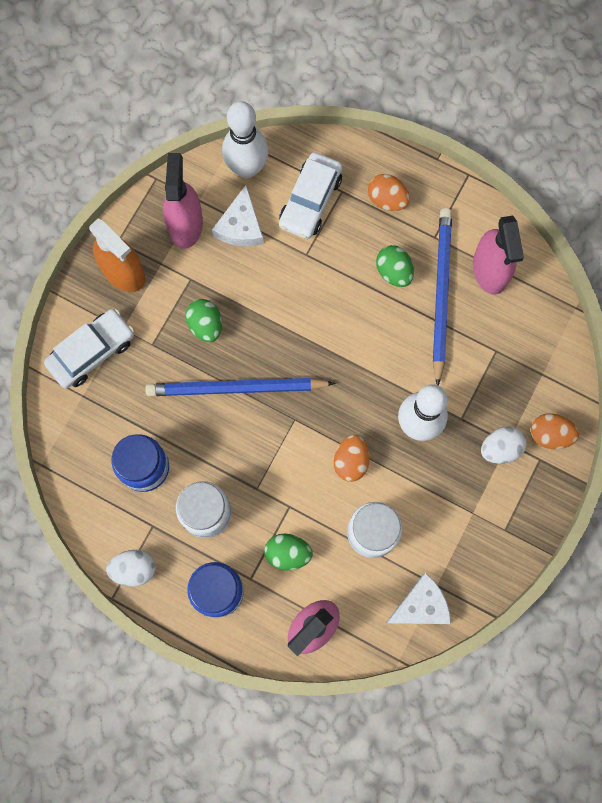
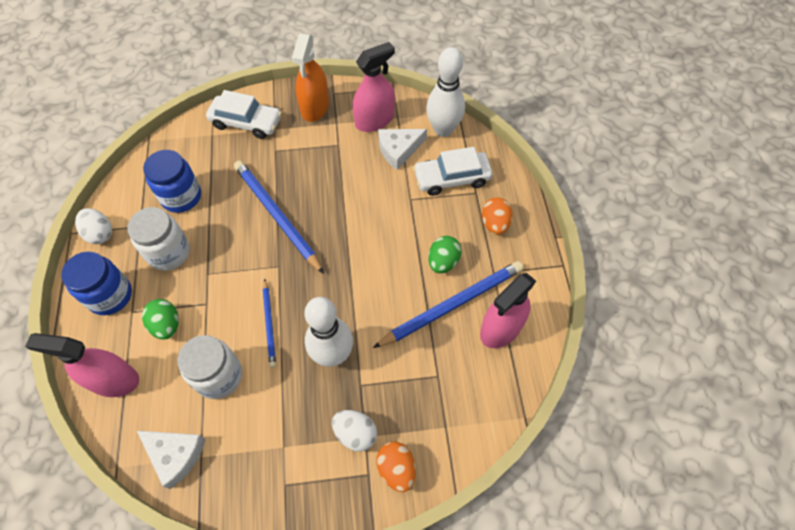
camera: 55 degrees right, 15 degrees down
(206, 325) = (311, 172): green egg -> none
(351, 461) = (269, 324): orange egg -> blue pencil

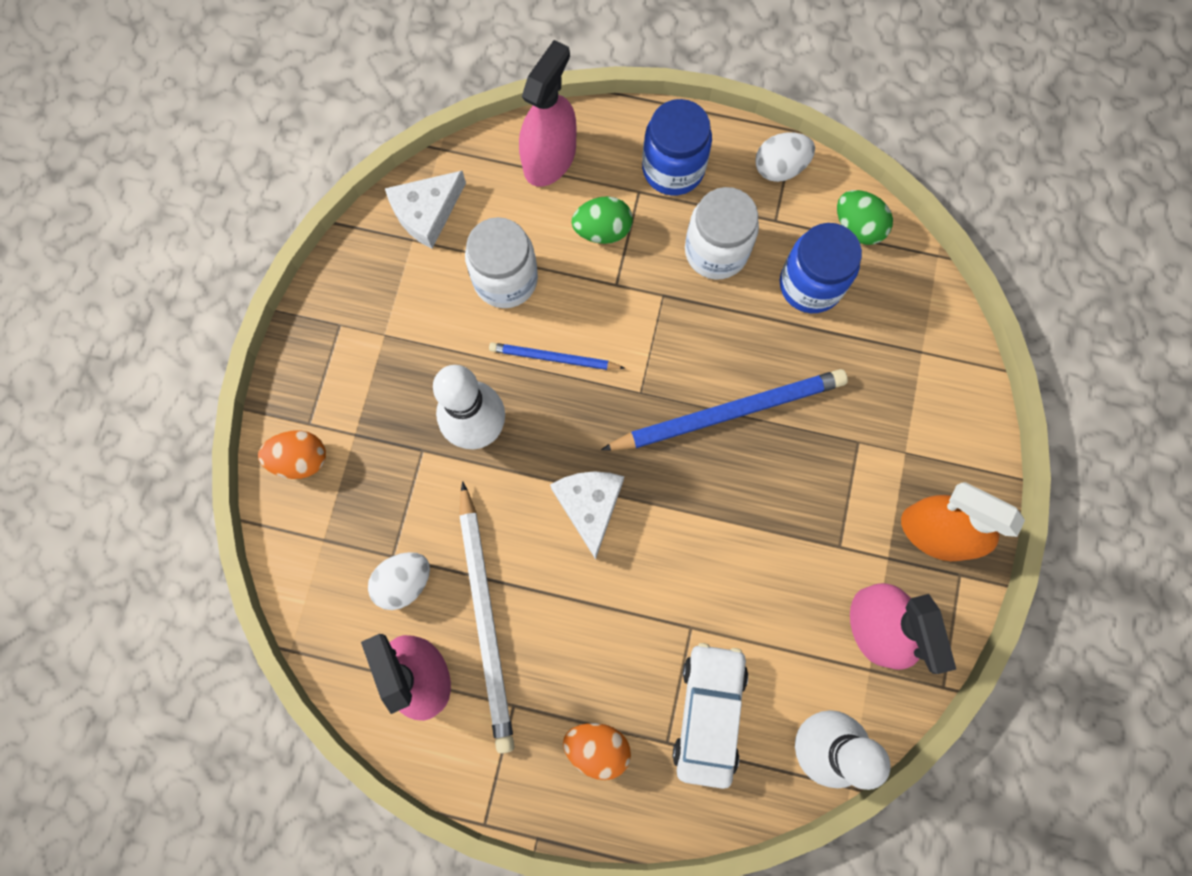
camera: 110 degrees right, 15 degrees up
(246, 122) = (933, 411): white car -> none
(355, 433) = (363, 424): white egg -> white egg (404, 582)
(398, 150) = (796, 645): white cheese -> white cheese (589, 506)
(443, 262) = (560, 634): green egg -> green egg (857, 227)
(452, 305) = (486, 619): blue pencil -> white pencil

